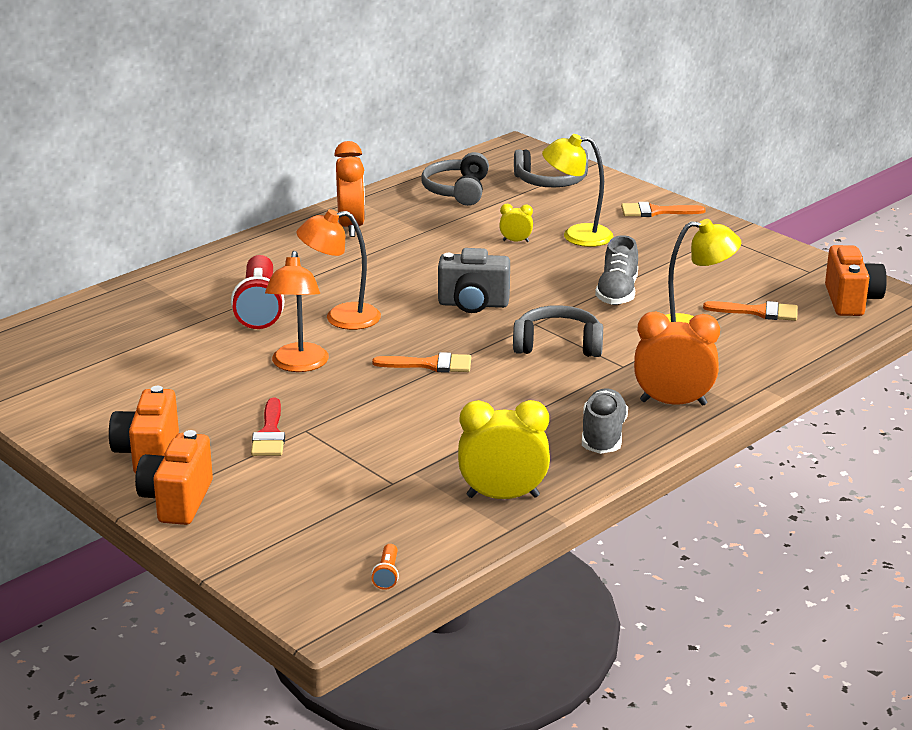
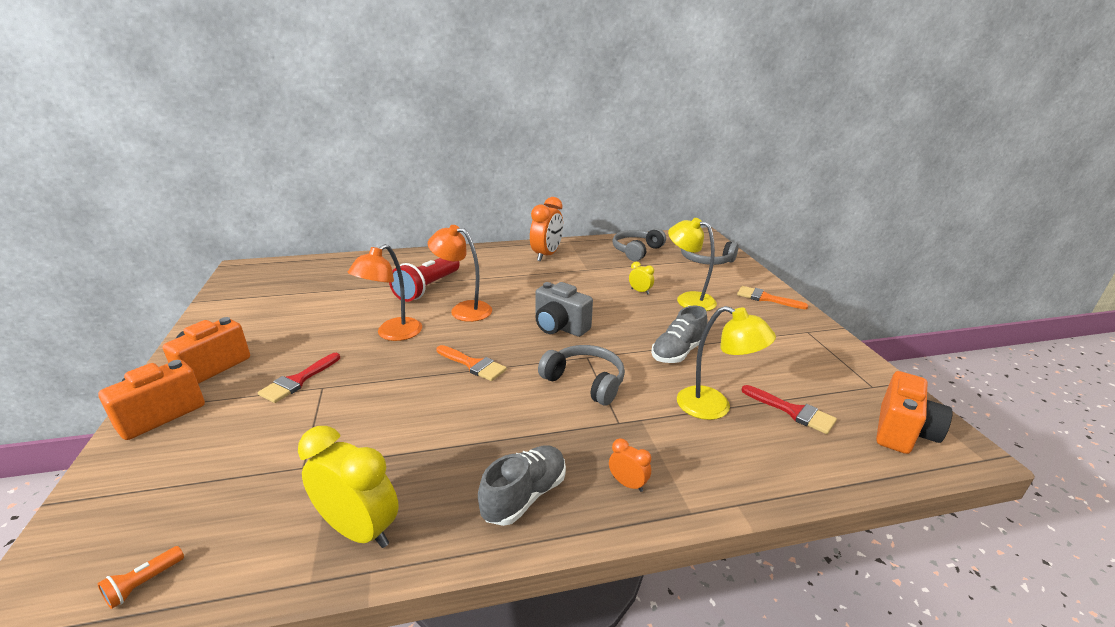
camera: 30 degrees right, 0 degrees up
(673, 403) = (627, 484): orange clock -> orange clock, size x0.48
(758, 312) = (793, 411): orange brush -> red brush

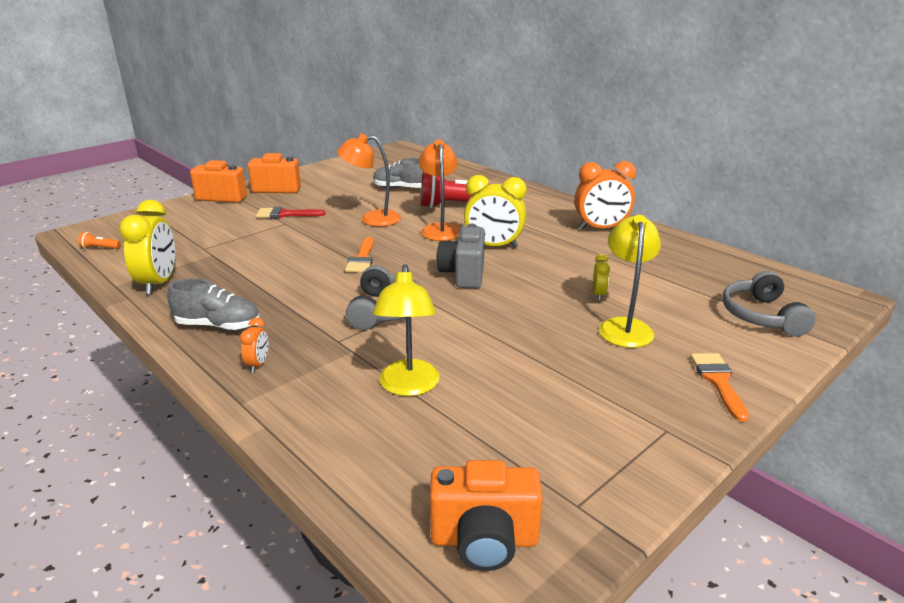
camera: 60 degrees right, 0 degrees up
(525, 299) = (494, 246): none -> yellow clock
(636, 251) = (702, 268): grey headphones -> none
(677, 352) = (492, 344): grey shoe -> grey shoe (401, 188)
(793, 411) = (449, 440): red brush -> none

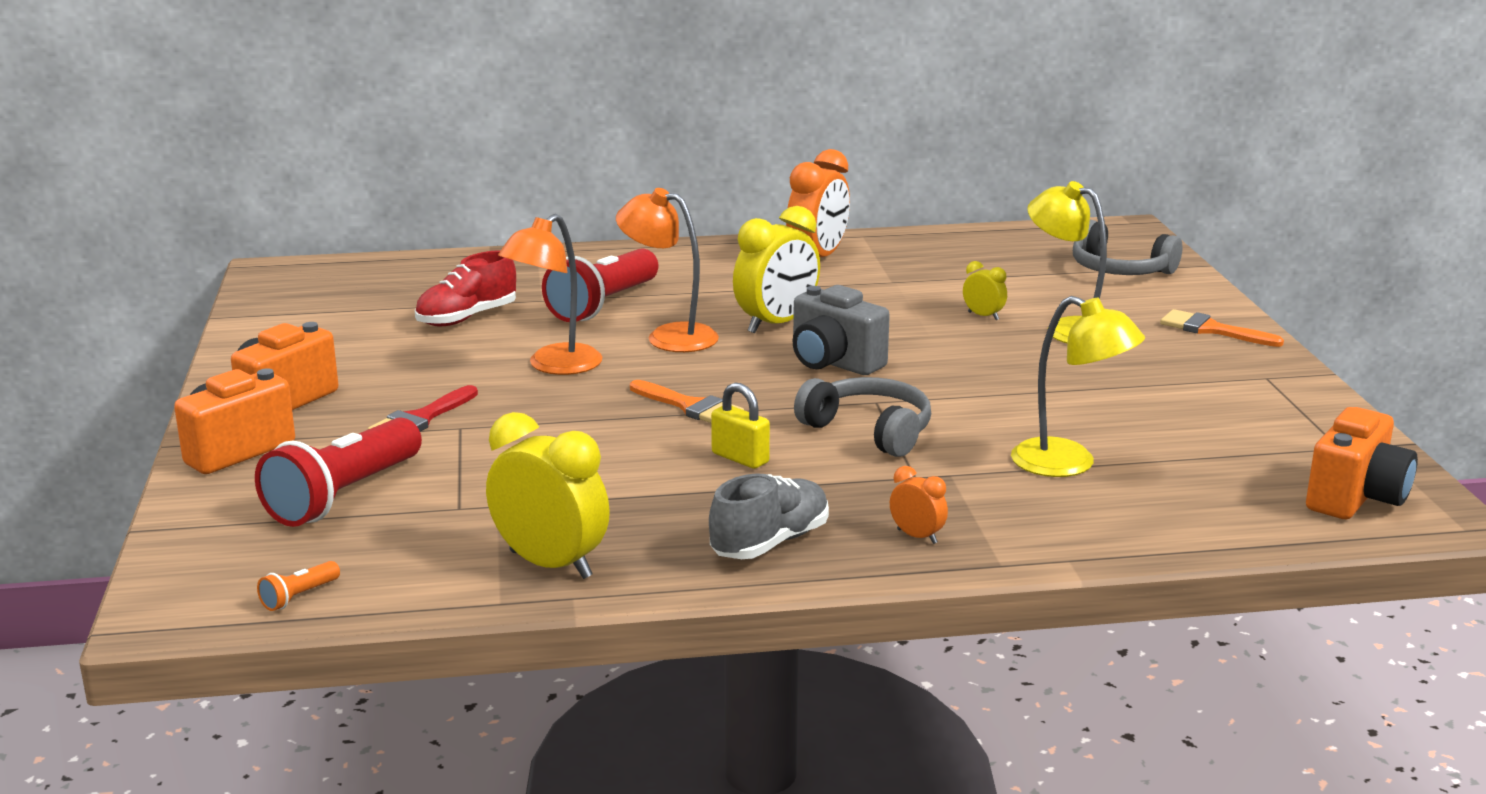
camera: 55 degrees left, 5 degrees down
(197, 226) = (344, 496): none -> red flashlight
(313, 288) = (740, 458): none -> yellow padlock
(401, 188) = (467, 318): grey shoe -> red shoe

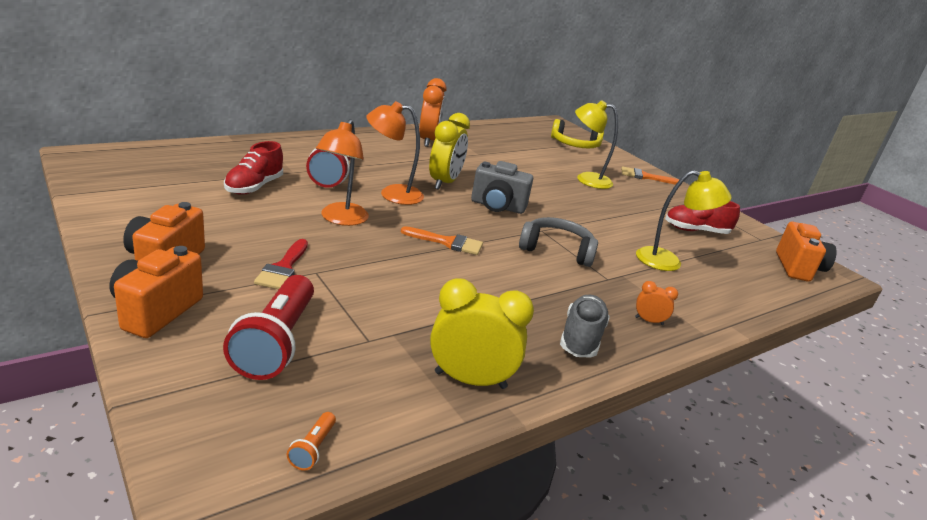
camera: 30 degrees left, 5 degrees up
(740, 458) = (508, 277): yellow padlock -> none
(983, 316) = (541, 173): yellow clock -> none
(1120, 270) = (574, 145): grey headphones -> yellow headphones
(1200, 423) = (696, 231): none -> red shoe

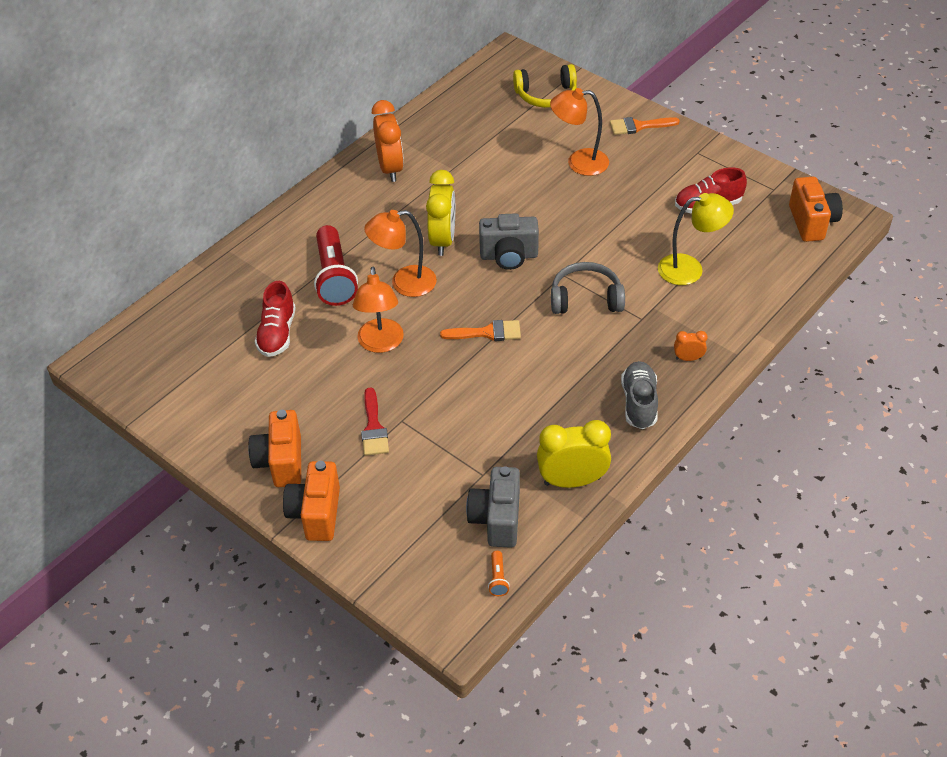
camera: 10 degrees left, 20 degrees up
(276, 342) = (419, 505): red flashlight -> none
(356, 386) = (496, 519): none -> grey camera
(586, 179) = (579, 162): yellow lamp -> orange lamp

